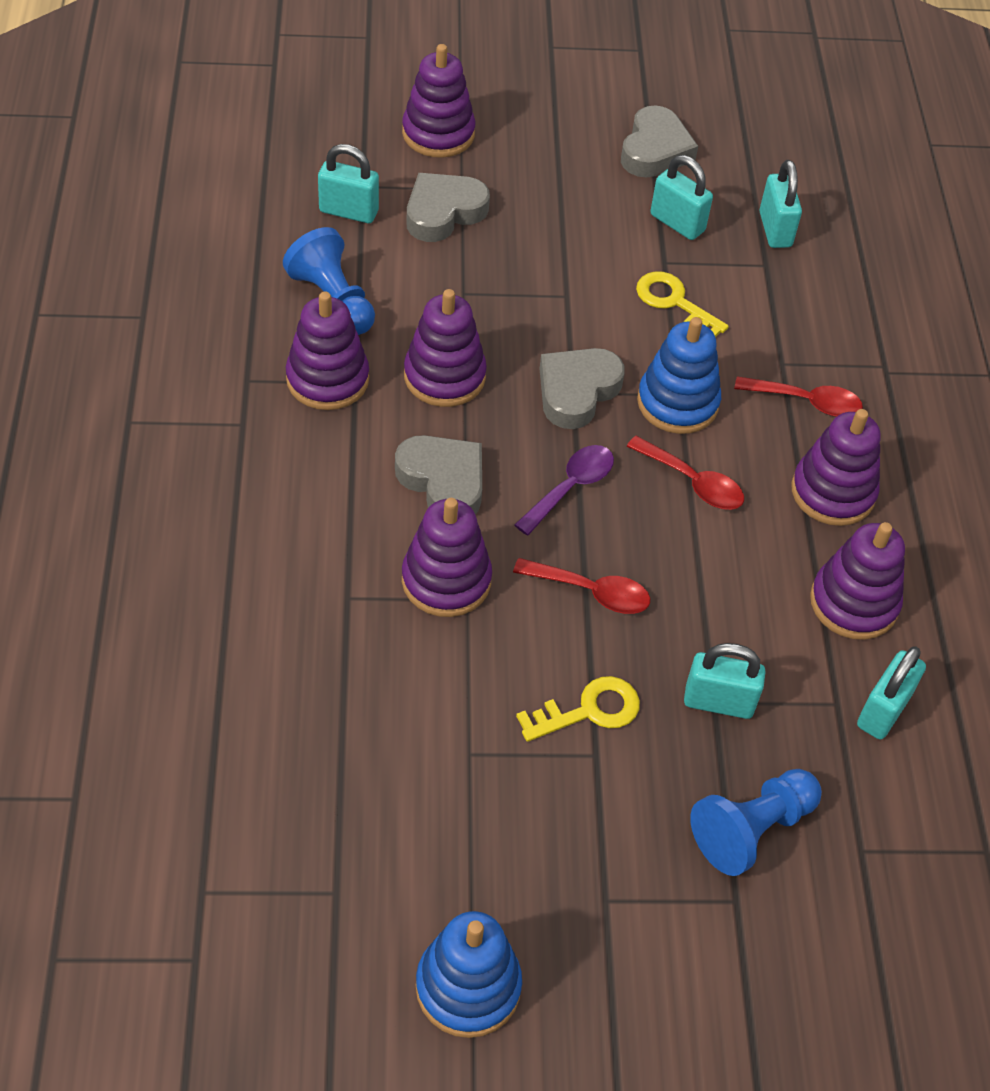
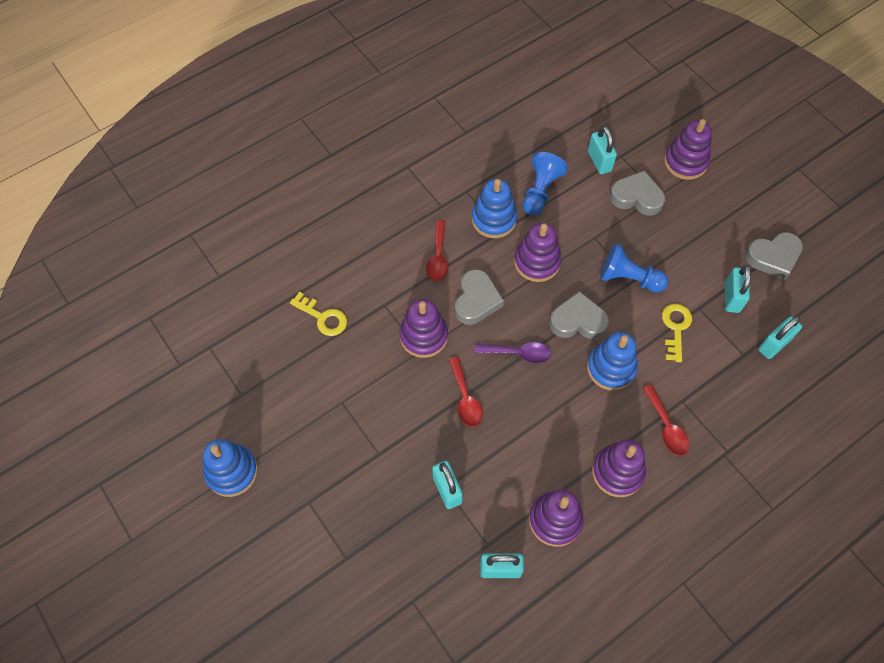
camera: 60 degrees right, 10 degrees up
(327, 379) = (494, 219): purple stacking toy -> blue stacking toy
(588, 710) = (400, 436): yellow key -> yellow key (323, 317)
(692, 482) = (567, 404): red spoon -> red spoon (438, 257)
(752, 829) = (388, 544): blue pawn -> blue pawn (629, 278)

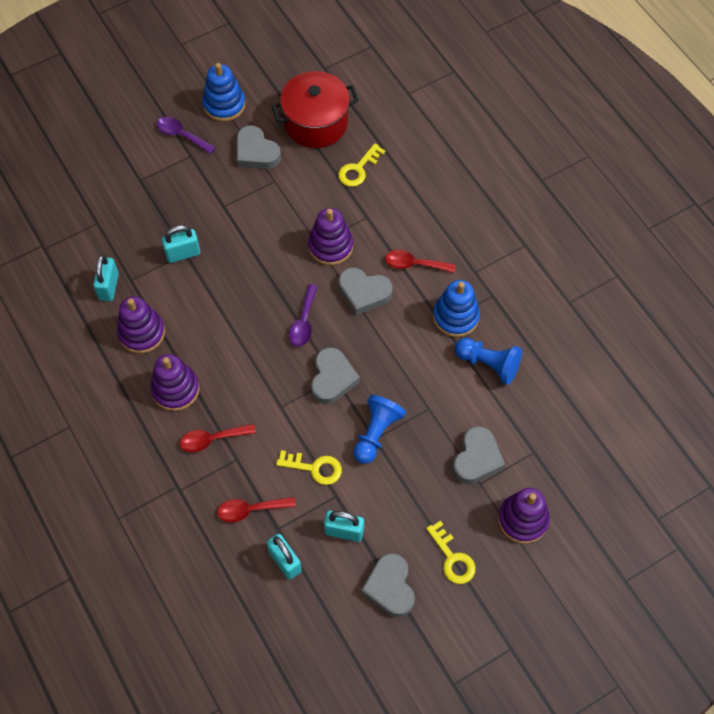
camera: 95 degrees right, 0 degrees up
(260, 366) = (316, 123): none -> red pot
(278, 516) = (182, 135): none -> purple spoon
(302, 426) = (256, 152): none -> grey heart
(465, 398) = (264, 274): red spoon -> red spoon (251, 510)
(537, 262) = (402, 350): purple stacking toy -> none
(599, 161) = (526, 428): turquoise padlock -> none
(611, 368) = (278, 400): blue stacking toy -> none
(733, 212) = (452, 558): none -> yellow key

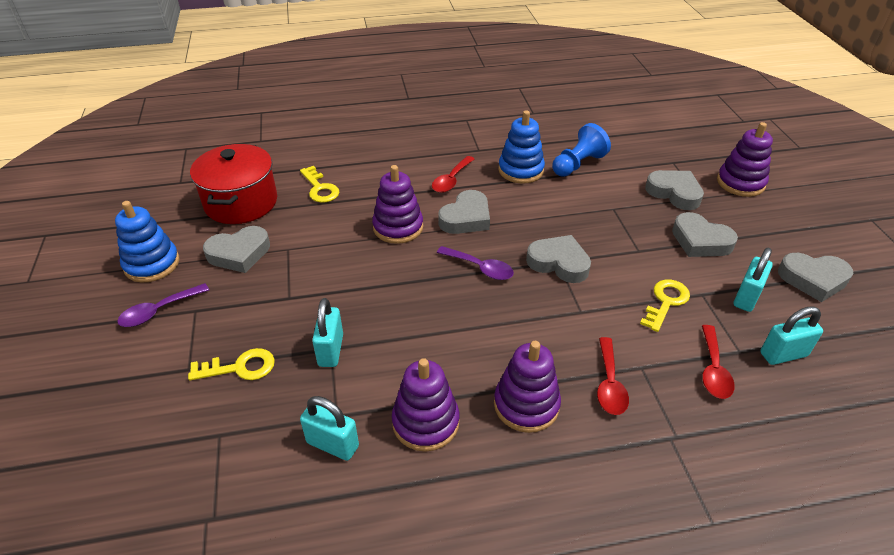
camera: 70 degrees left, 20 degrees down
(376, 433) = (633, 248): blue pawn -> none
(408, 488) = (700, 241): none -> grey heart
(452, 558) = (779, 231): yellow key -> yellow key (239, 367)

